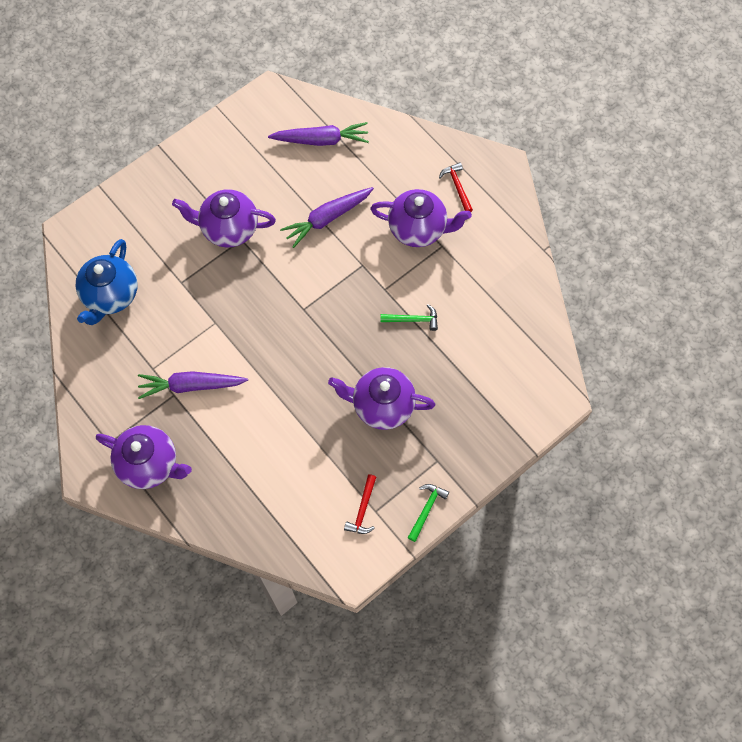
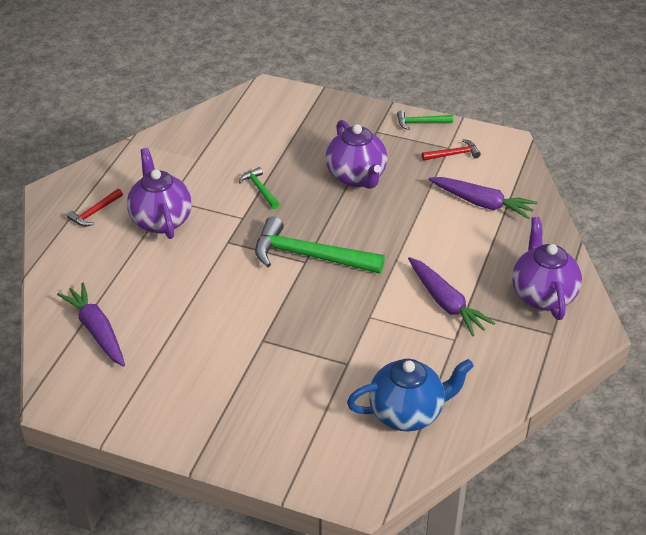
camera: 120 degrees left, 25 degrees down
(229, 229) = (257, 355): purple teapot -> none
(307, 316) = (310, 256): none -> green hammer
(327, 218) = (192, 286): purple carrot -> purple carrot (482, 203)

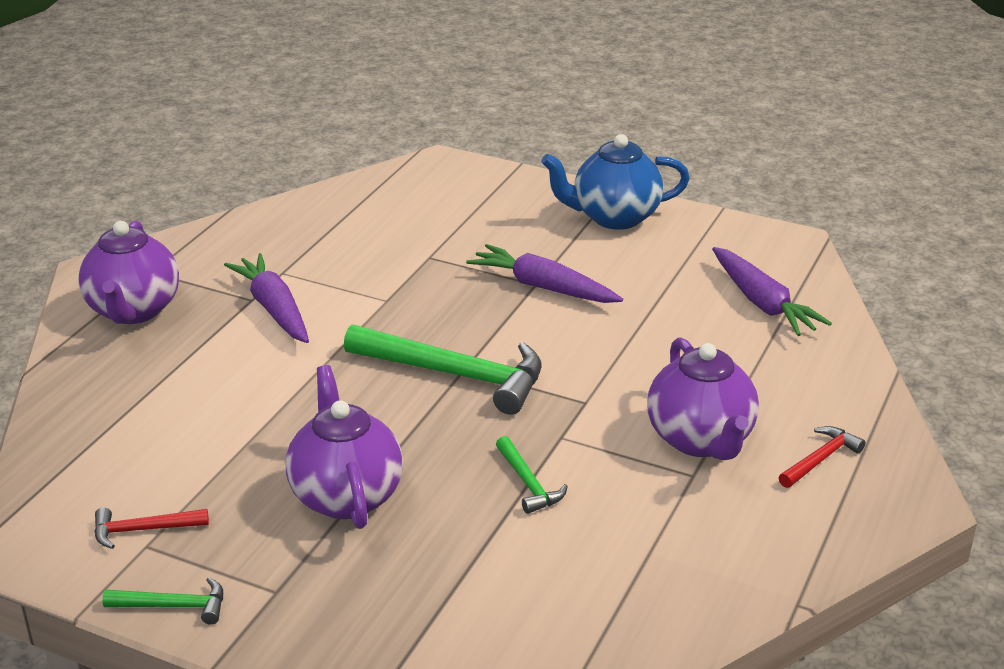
camera: 175 degrees left, 10 degrees down
(407, 413) = (370, 213): blue teapot -> blue teapot (614, 217)
(482, 203) = (143, 437): purple carrot -> purple carrot (543, 287)

